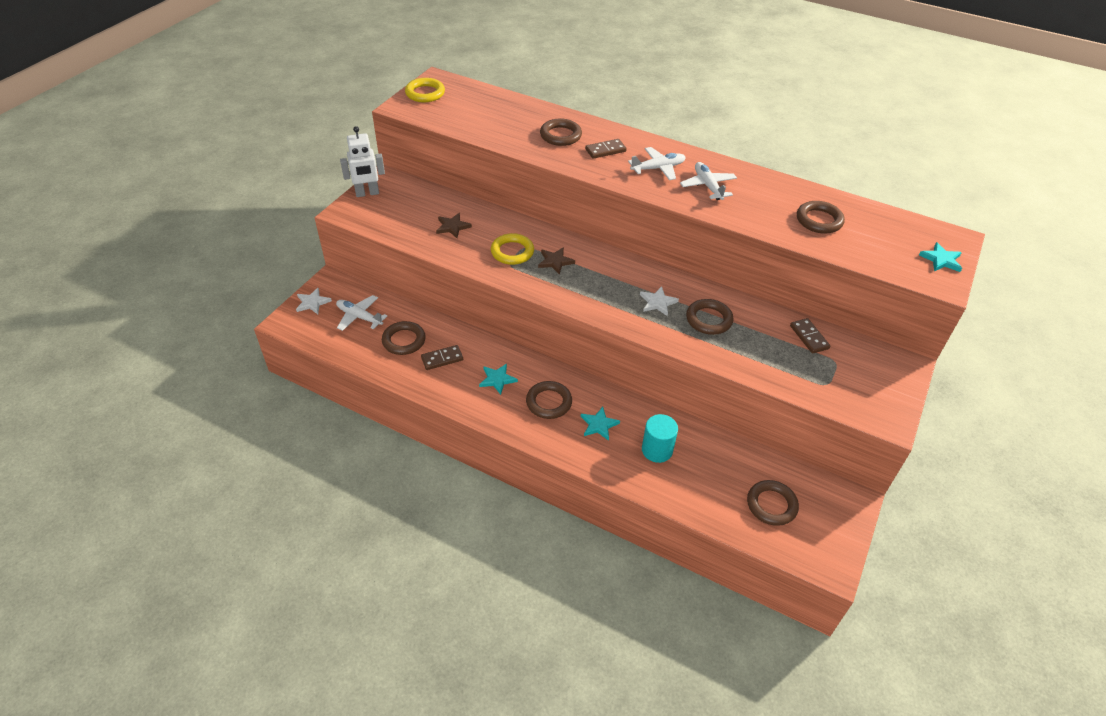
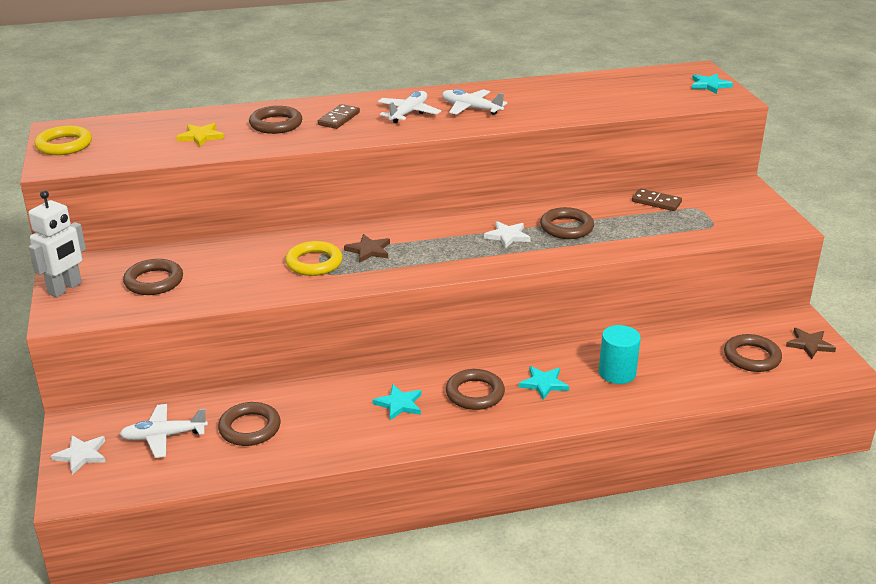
camera: 40 degrees left, 15 degrees down
(442, 359) = (316, 420): brown domino -> none
(452, 227) = (216, 272): brown star -> brown star (809, 345)
(504, 124) = (201, 136): none -> yellow star
(819, 220) = (592, 96): brown ring -> brown ring (154, 281)

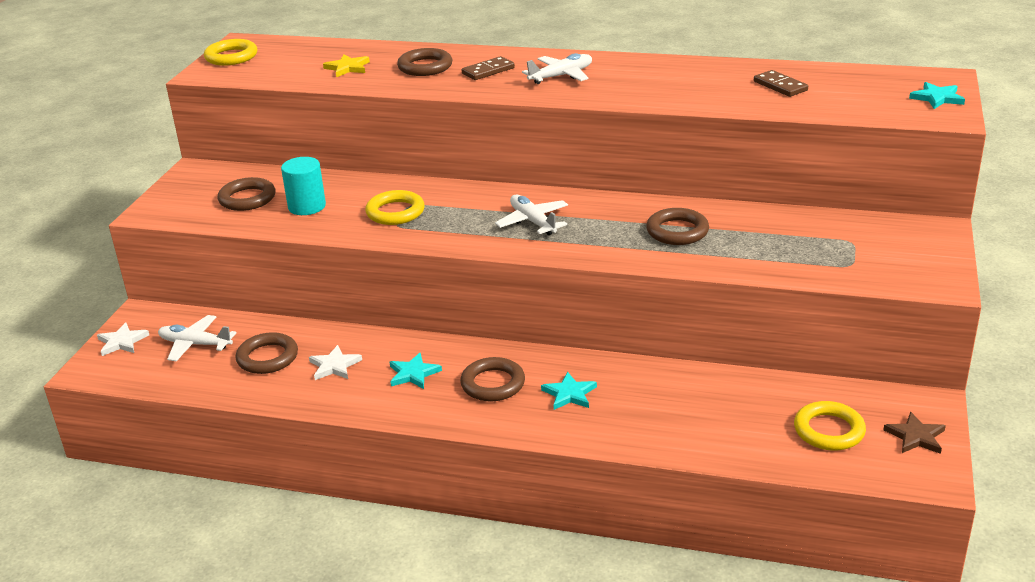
camera: 30 degrees right, 0 degrees up
(65, 288) = (175, 189): white robot -> none
(369, 250) = (456, 211): brown star -> none
(471, 108) = (629, 81): white plane -> white plane (532, 222)
(507, 236) = (605, 227): white star -> white star (334, 366)
(617, 373) = (657, 404): turquoise cylinder -> turquoise cylinder (307, 206)
(656, 202) = (809, 225): brown domino -> brown domino (780, 86)
(751, 357) = (829, 430): brown ring -> yellow ring

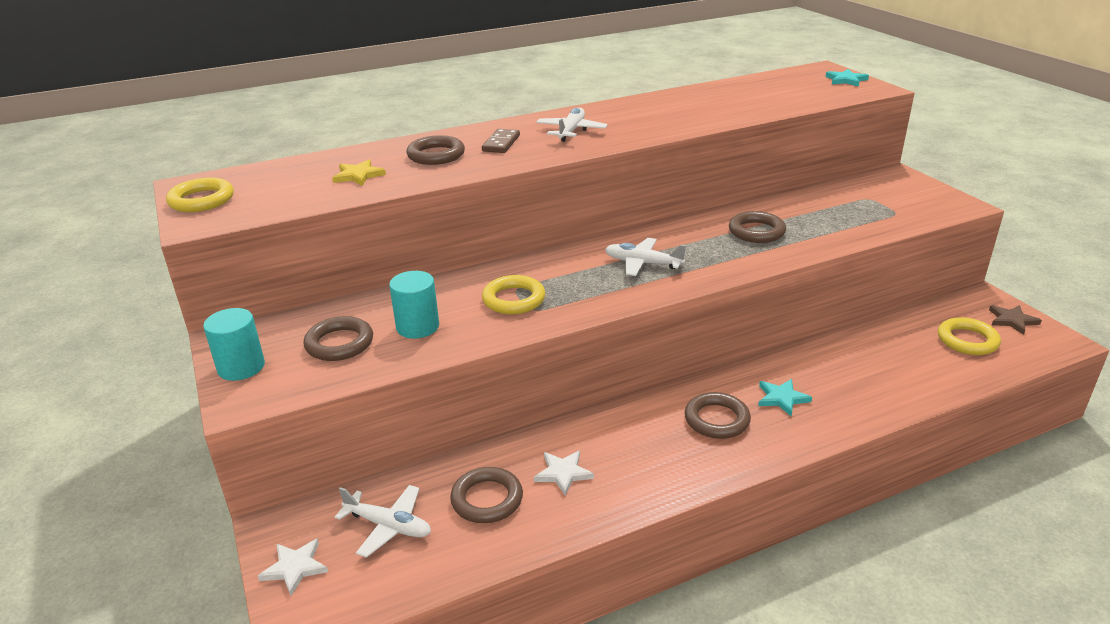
camera: 40 degrees left, 0 degrees up
(177, 191) = (241, 367): none -> turquoise cylinder
(195, 344) = (388, 526): white plane -> white plane turned 135 degrees counterclockwise
(413, 374) = (642, 444): turquoise star -> none
(780, 86) = (740, 97): brown domino -> none

